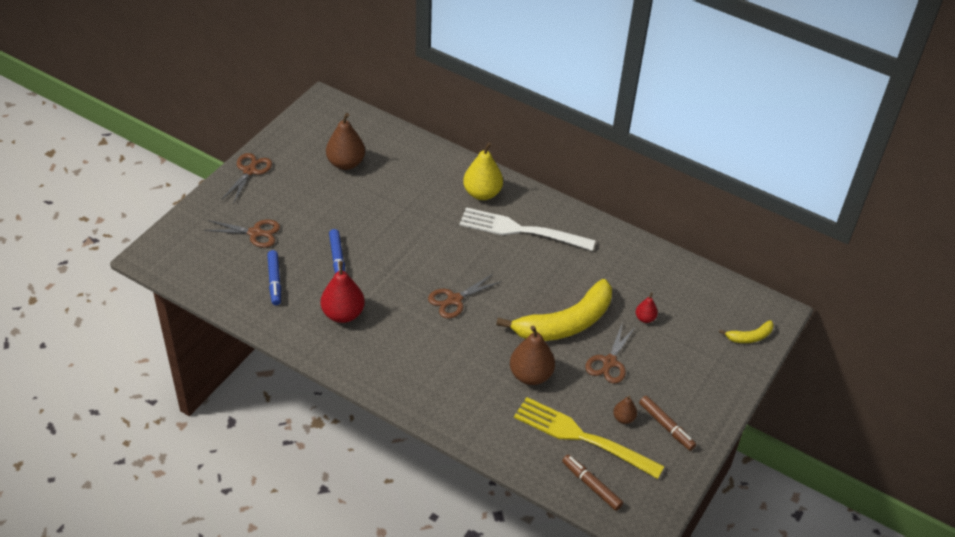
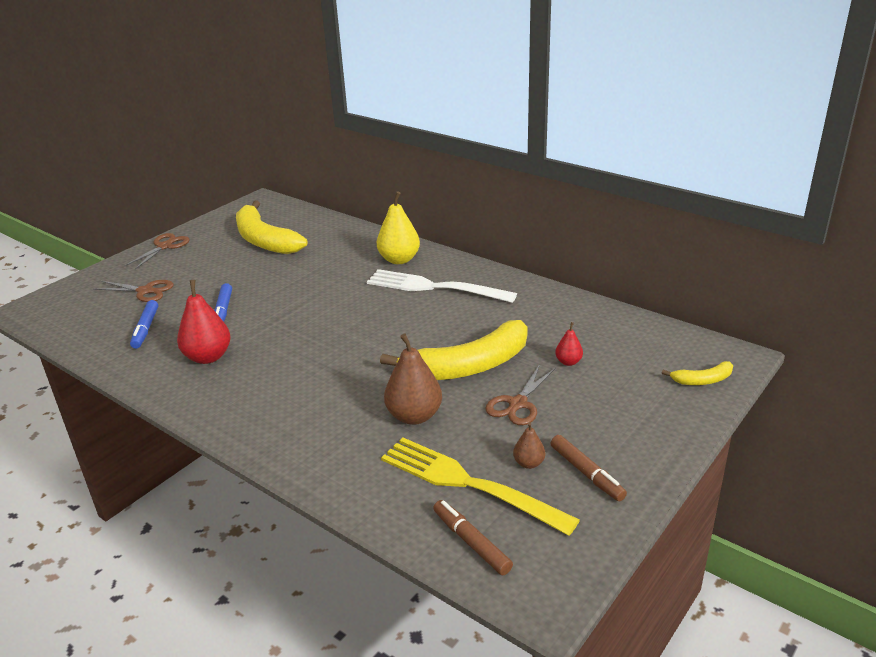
camera: 10 degrees right, 15 degrees down
(346, 163) = (264, 240): brown pear -> yellow banana
(454, 300) = (341, 345): brown scissors -> none

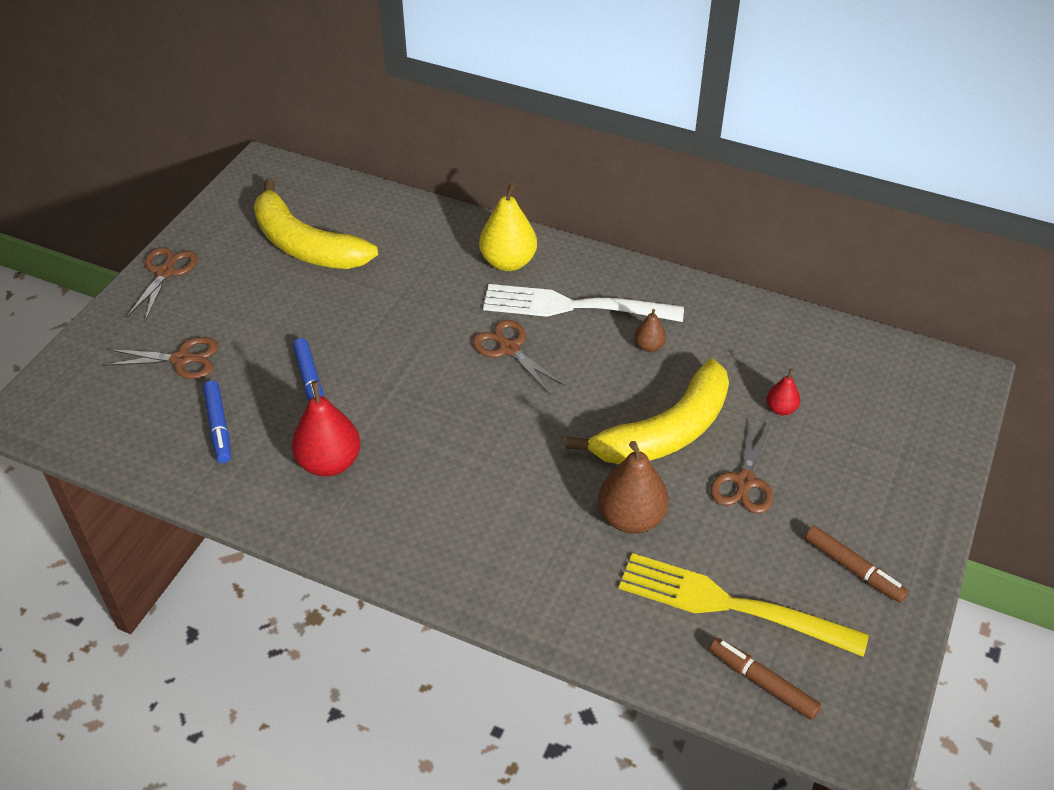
camera: 15 degrees left, 15 degrees up
(374, 306) = (509, 349): none -> brown scissors
(528, 463) = (786, 565): brown pear -> brown pear (649, 346)
(702, 380) = (938, 416): yellow banana -> none

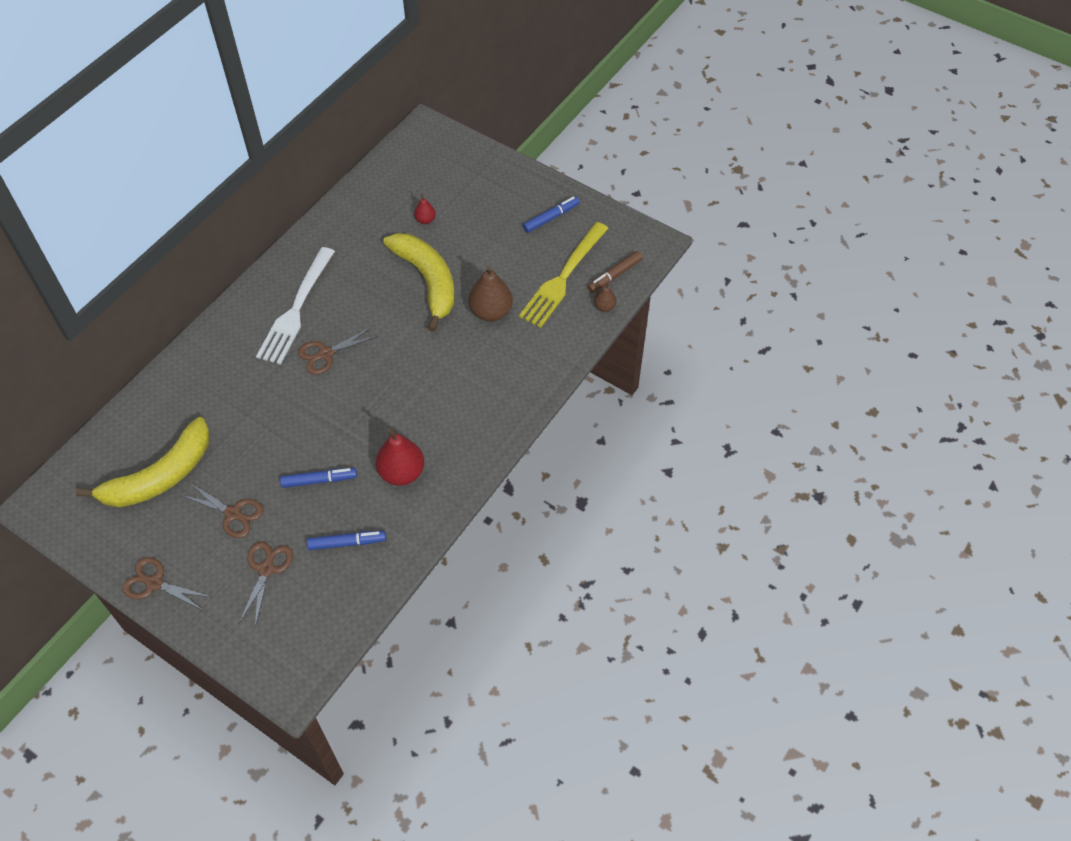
camera: 80 degrees left, 10 degrees up
(508, 262) = (234, 342): yellow pear -> none
(649, 346) = (349, 275): brown pear -> brown pear (604, 307)
(744, 481) = (477, 251): brown scissors -> brown scissors (233, 514)
(853, 569) = (551, 218): brown marker -> blue marker

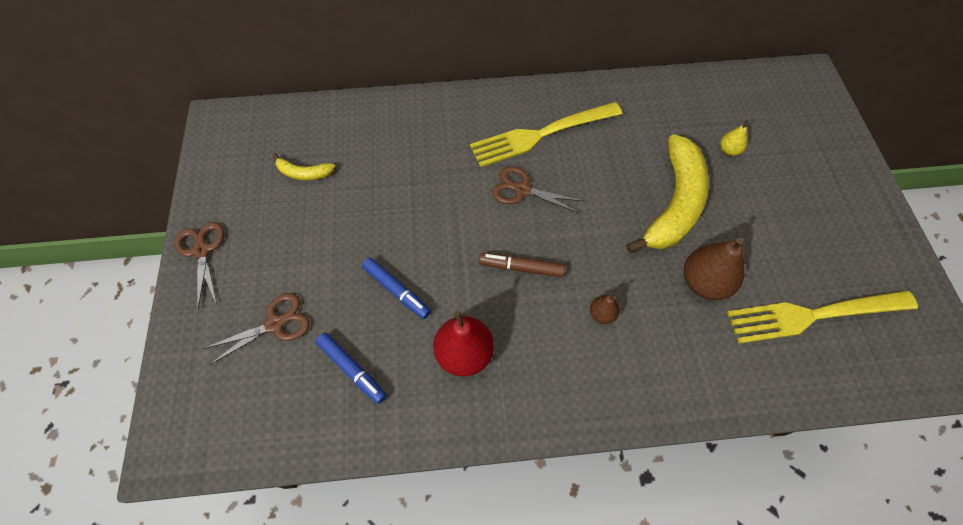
camera: 50 degrees right, 5 degrees up
(160, 476) = (304, 173): yellow banana -> yellow banana, size x0.45
(233, 514) = (310, 252): brown scissors -> none
(296, 309) = (541, 134): white fork -> yellow fork
(425, 220) = (729, 150): red pear -> yellow pear
(551, 218) = (859, 246): blue marker -> none
(604, 307) = (831, 386): brown pear -> brown pear (602, 314)
(614, 275) = (876, 363): brown marker -> brown marker (521, 268)

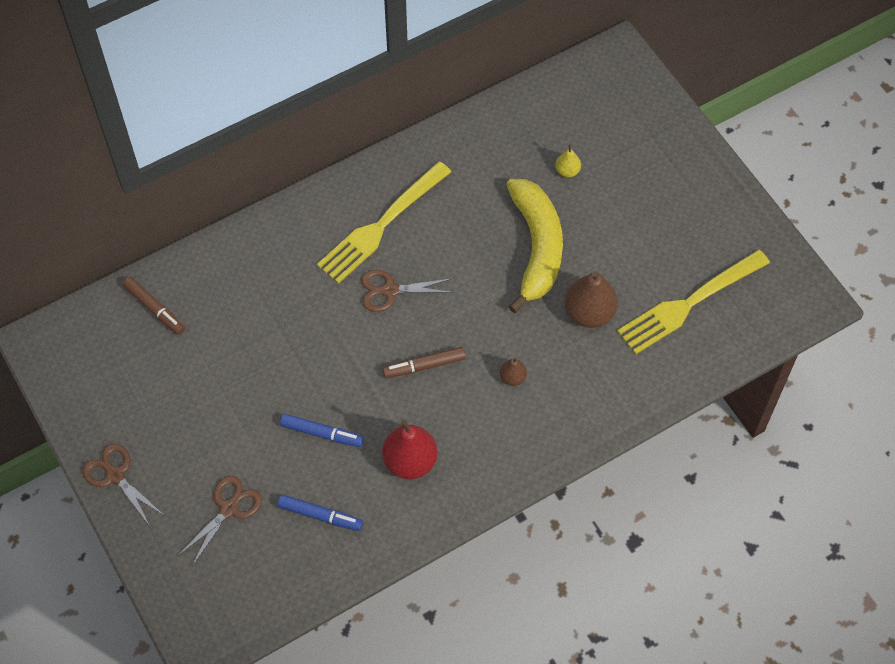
camera: 25 degrees left, 0 degrees up
(304, 173) = (166, 361): yellow banana -> none
(320, 129) = (154, 309): none -> brown marker

